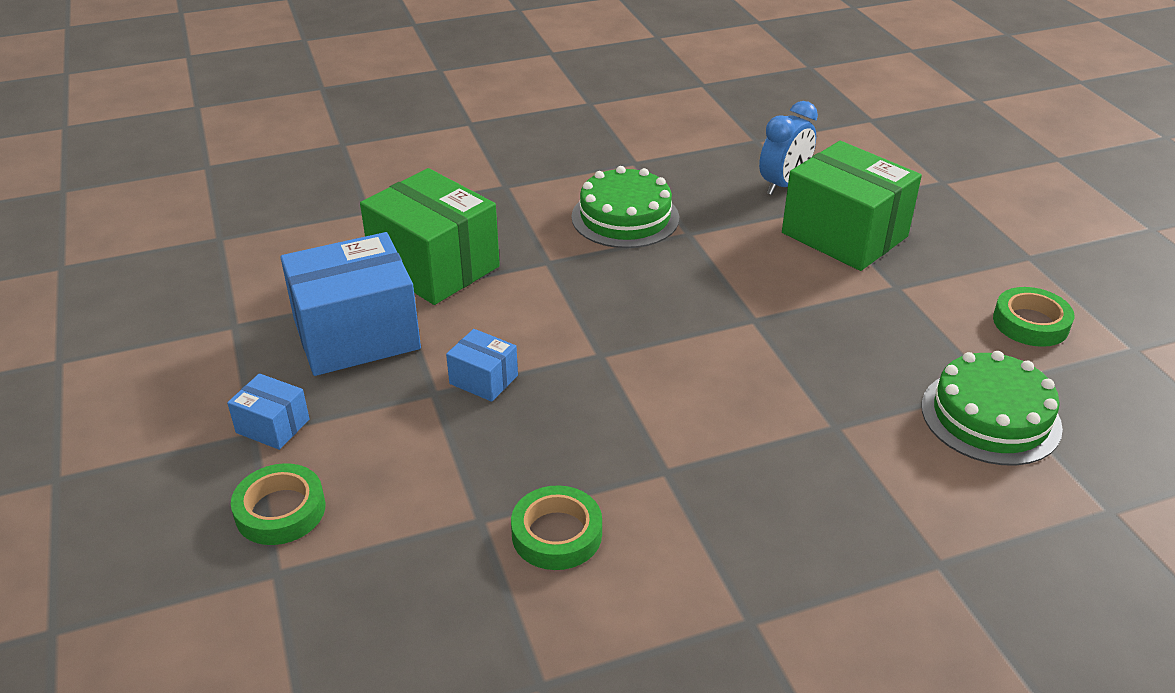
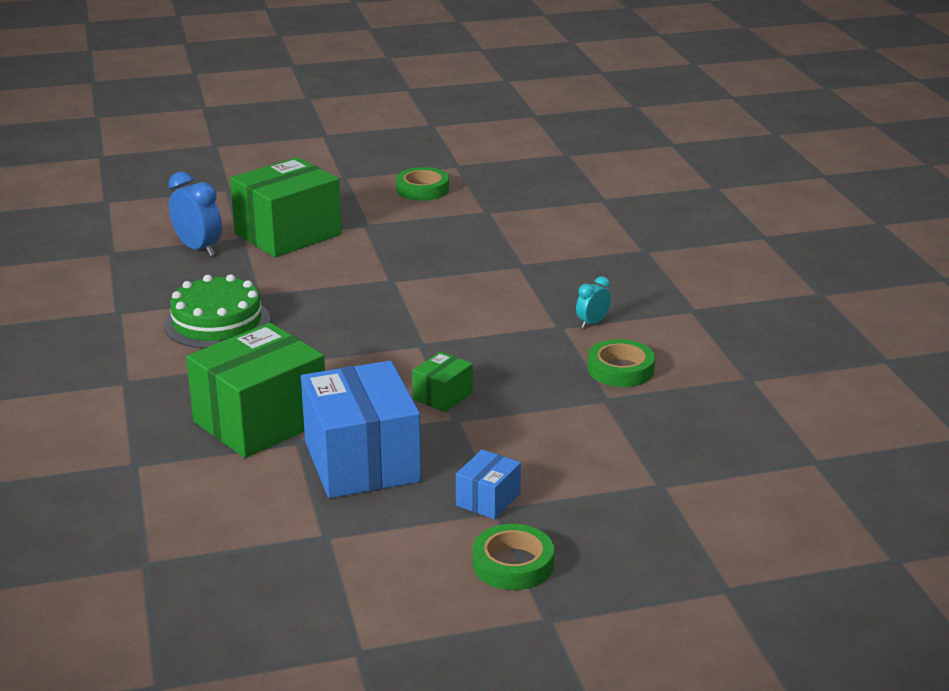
camera: 85 degrees left, 10 degrees down
(280, 510) = (594, 488): green tape -> green tape (513, 564)
(483, 379) = (443, 396): blue box -> green box
(682, 503) = (592, 323): none -> turquoise clock
(990, 416) = (517, 217): green cake -> none

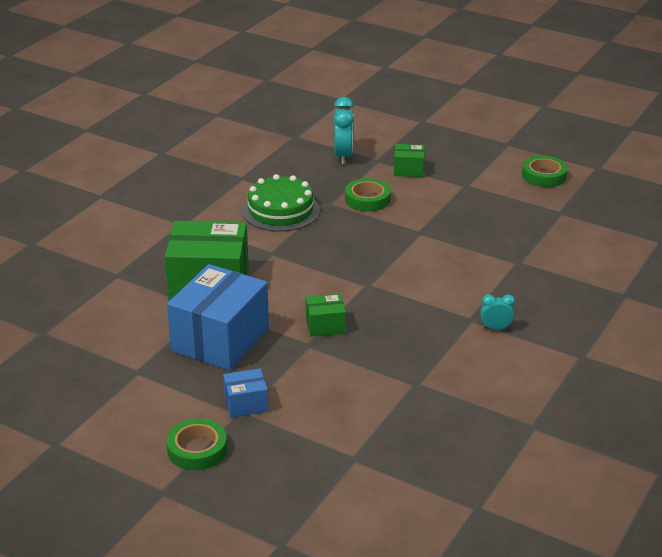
camera: 45 degrees right, 5 degrees up
(198, 249) = (343, 156): blue clock -> turquoise clock
(288, 234) = (408, 170): green box -> green box, size x0.47
(620, 369) = (459, 370): green tape -> green tape (367, 199)

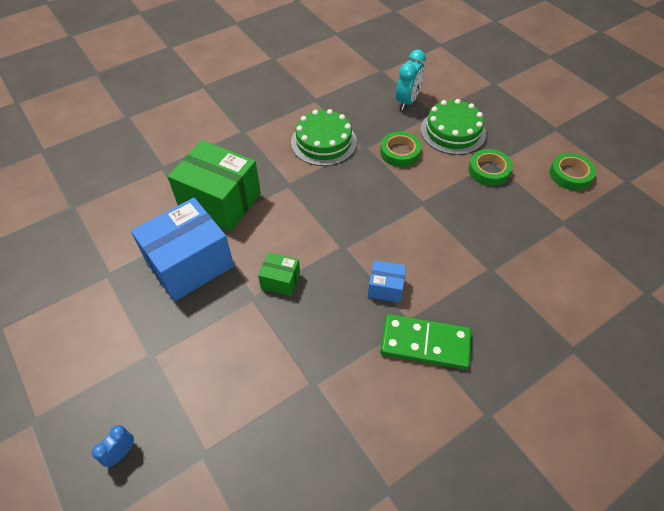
camera: 25 degrees right, 20 degrees up
(197, 449) = (90, 382): green tape -> green tape (489, 170)
(246, 404) = (161, 345): blue box -> blue box (385, 288)
(274, 482) = (121, 453): none -> blue clock
(408, 170) = (453, 131): green box -> green cake
(496, 328) = (425, 343): turquoise clock -> green domino

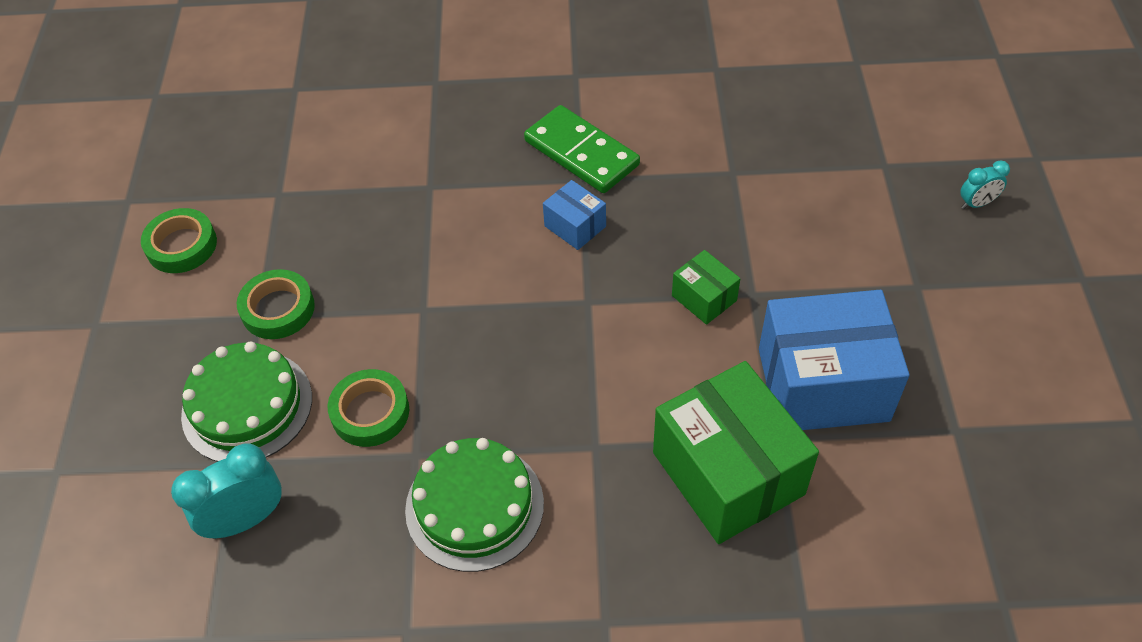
camera: 145 degrees left, 0 degrees up
(121, 453) = (976, 203): blue clock -> turquoise clock

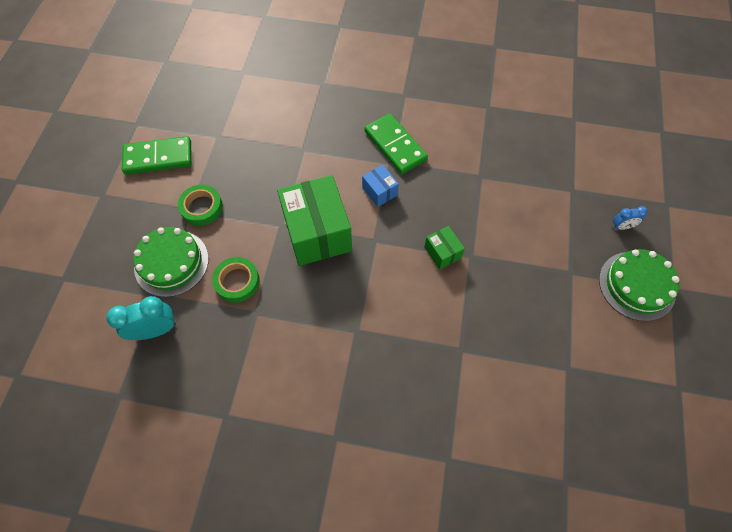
camera: 10 degrees right, 10 degrees up
(181, 245) = (158, 157): green tape -> green domino
(474, 506) = (280, 351): green cake -> green cake (637, 285)
(728, 473) = (427, 364): green box -> green box (317, 232)
(823, 384) = (497, 322): blue box -> none
(976, 203) = (621, 226): turquoise clock -> blue clock

